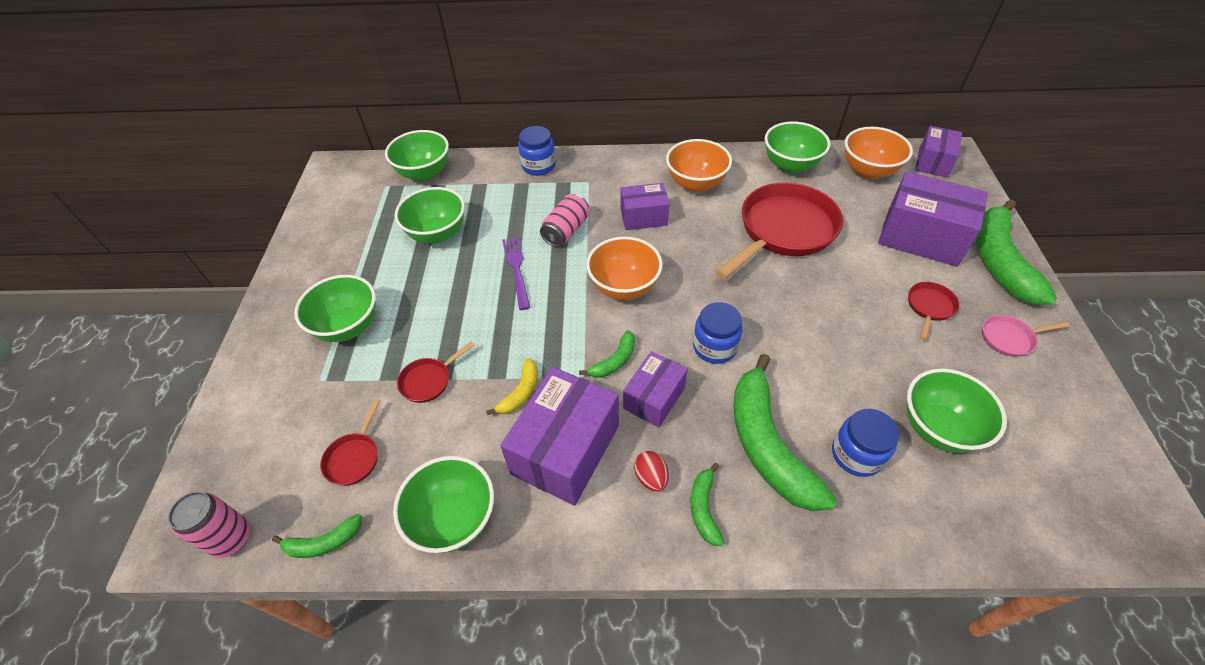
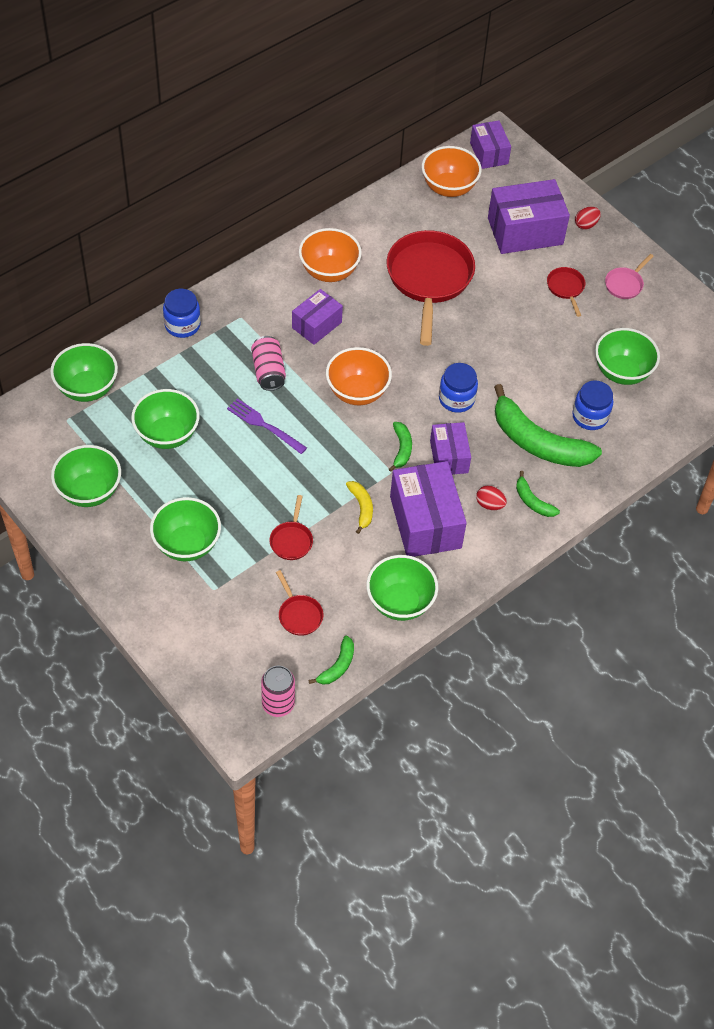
camera: 45 degrees left, 5 degrees up
(790, 165) = (387, 213): green bowl -> green bowl (89, 491)
(999, 261) = (586, 225): green banana -> red egg

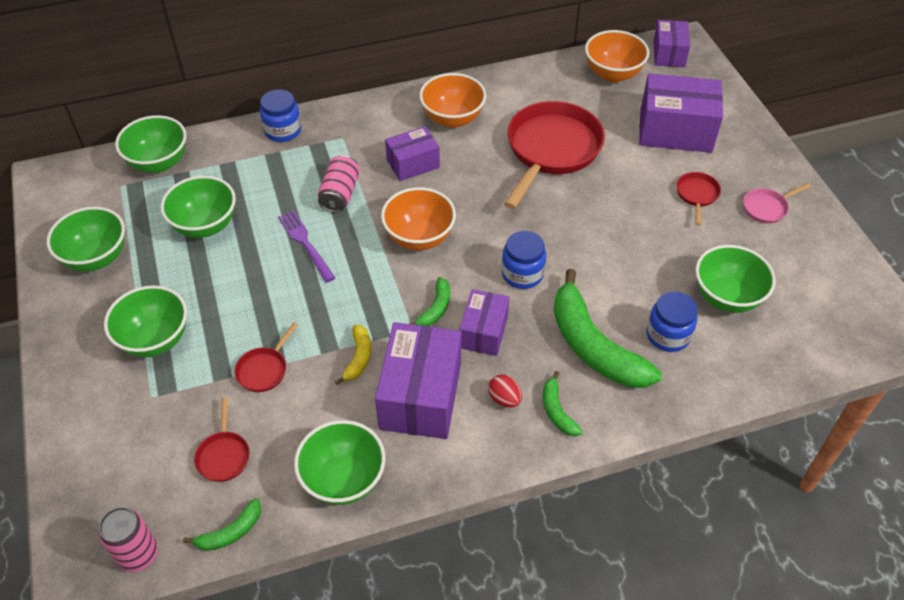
camera: 25 degrees right, 5 degrees down
(586, 225) = (745, 140): red egg -> none

